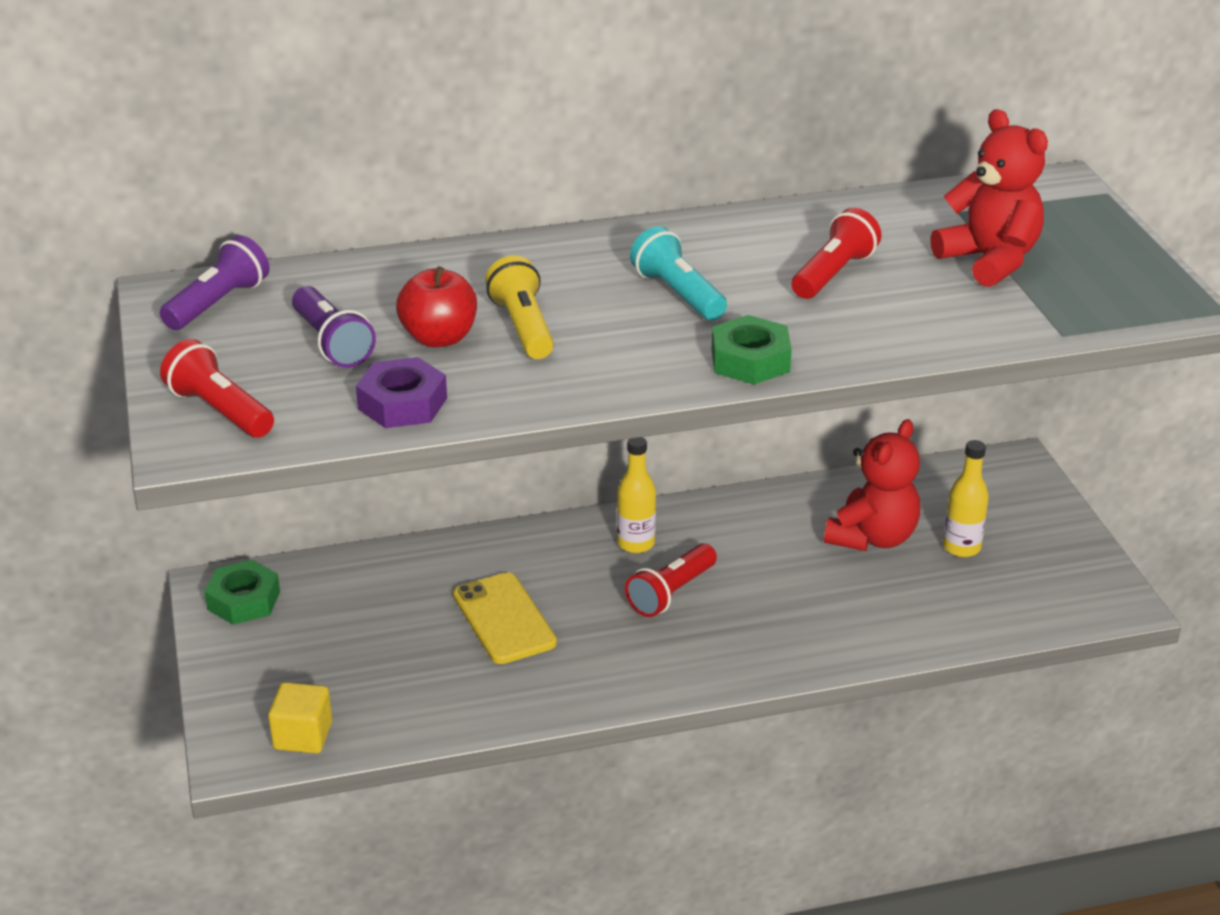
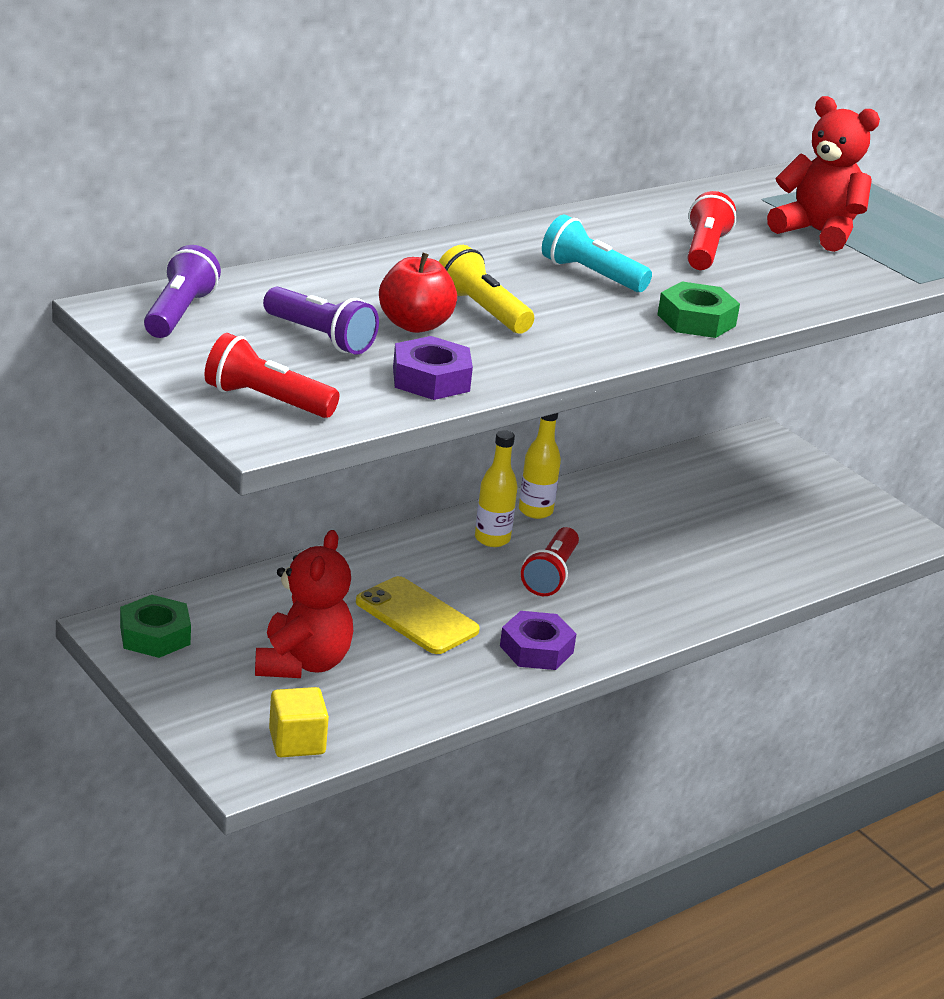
camera: 25 degrees left, 5 degrees down
(602, 675) = (536, 649): none -> purple nut
(872, 537) = (689, 509): red teddy bear -> red teddy bear (302, 663)
(961, 547) = (766, 508): yellow bottle -> yellow bottle (535, 511)

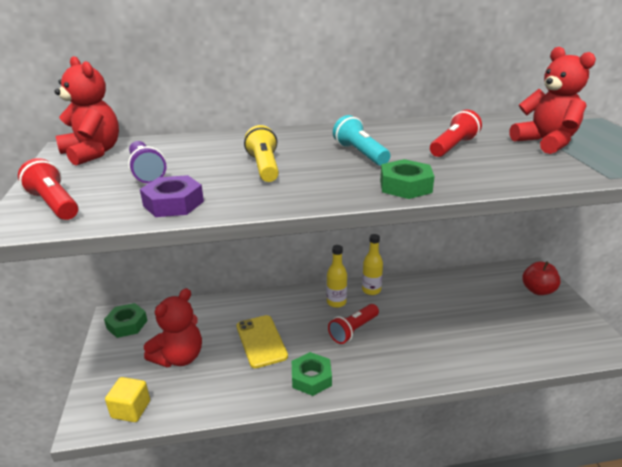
camera: 30 degrees right, 0 degrees up
(179, 313) = (93, 153): purple flashlight -> red teddy bear
(415, 325) = (212, 171): red apple -> red apple (538, 290)
(536, 649) = (311, 378): purple nut -> green nut

